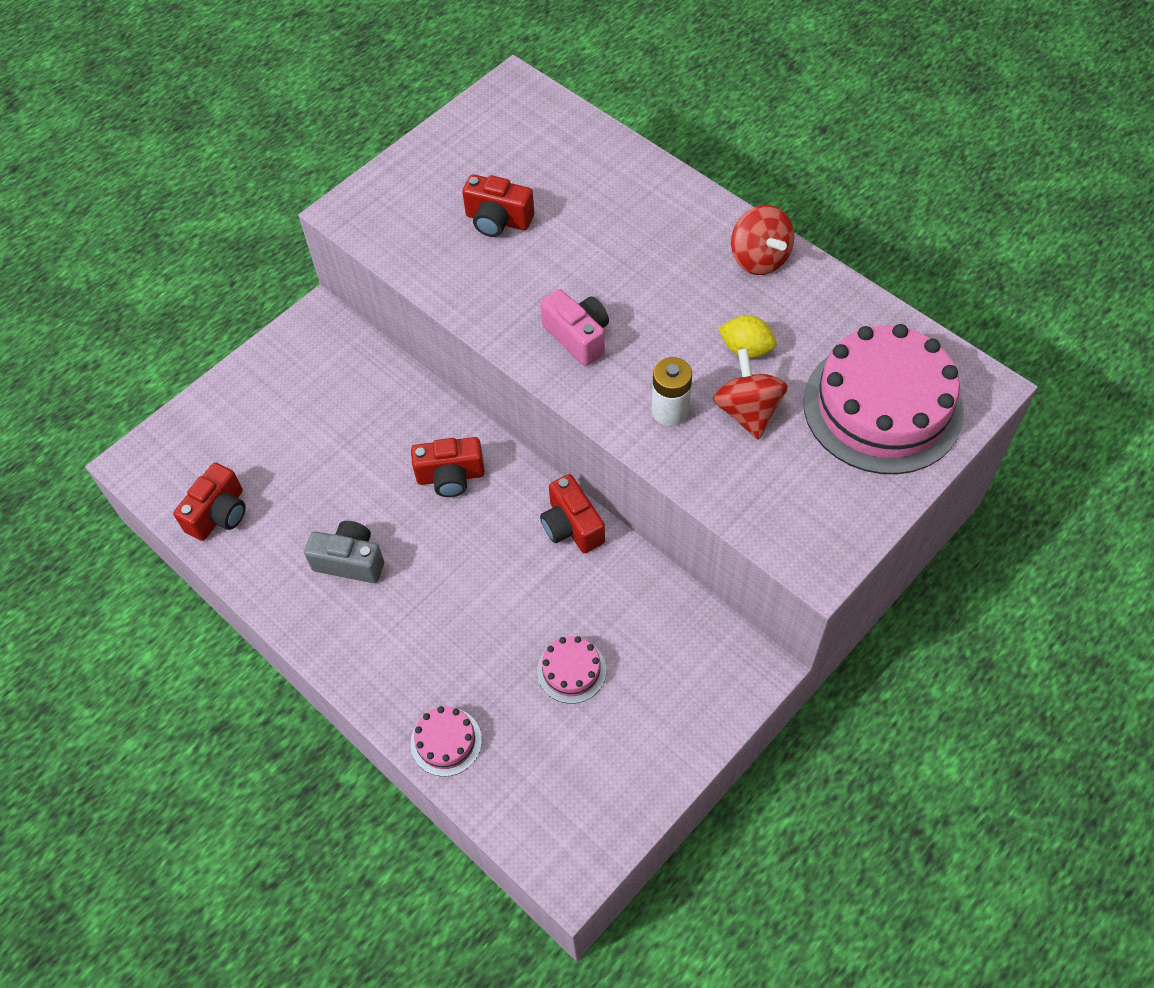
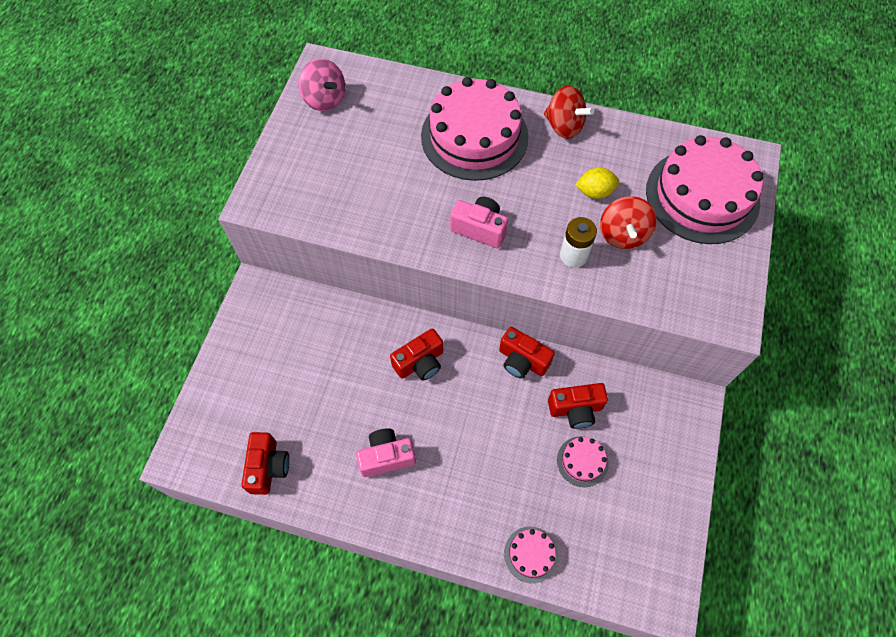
camera: 30 degrees left, 5 degrees up
(350, 561) = (386, 456): grey camera -> pink camera
(492, 126) = (324, 99): none -> pink spinning top
(498, 220) = (371, 167): red camera -> red camera (575, 409)
(640, 230) = (474, 136): none -> pink cake
(747, 411) = (622, 234): red spinning top -> red spinning top turned 135 degrees counterclockwise

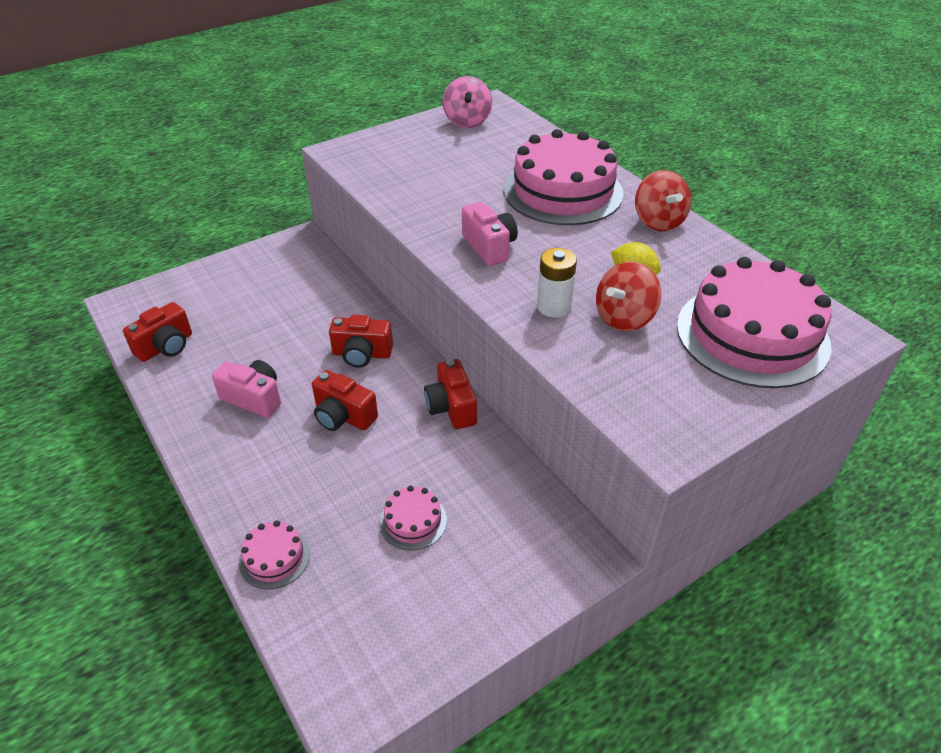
camera: 40 degrees right, 20 degrees down
(575, 409) = (456, 476): red camera -> red camera (343, 416)

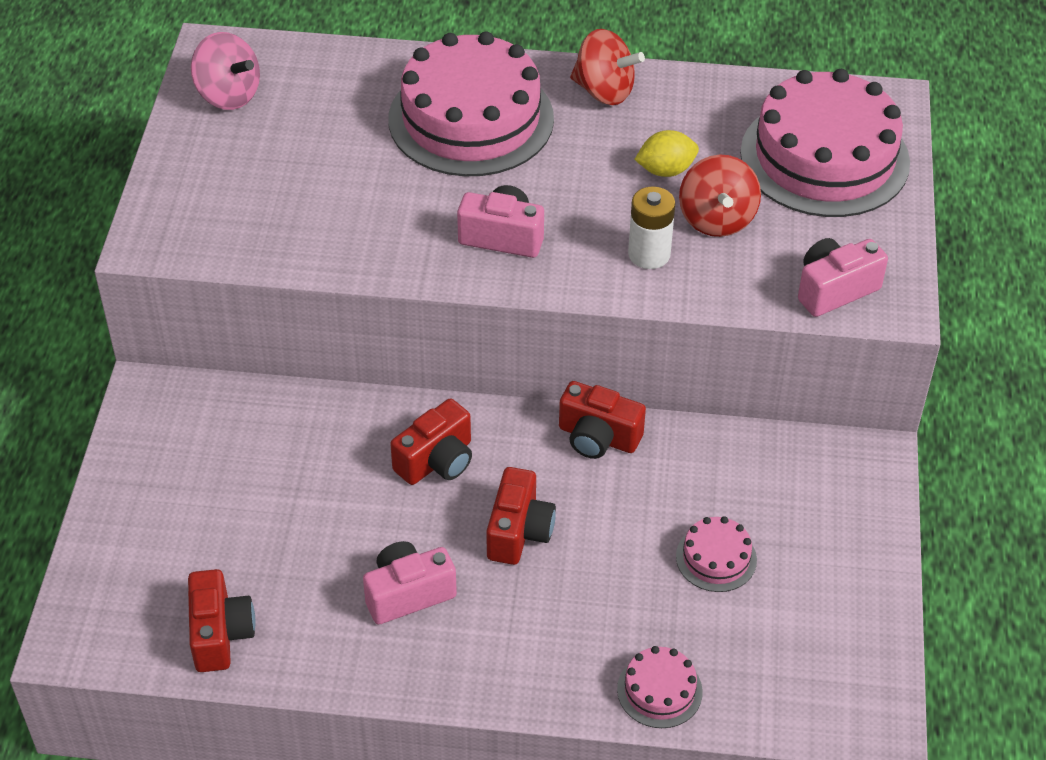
camera: 50 degrees left, 5 degrees up
(343, 416) = (519, 531): red camera -> red camera turned 60 degrees counterclockwise
(641, 406) = (834, 289): none -> pink camera

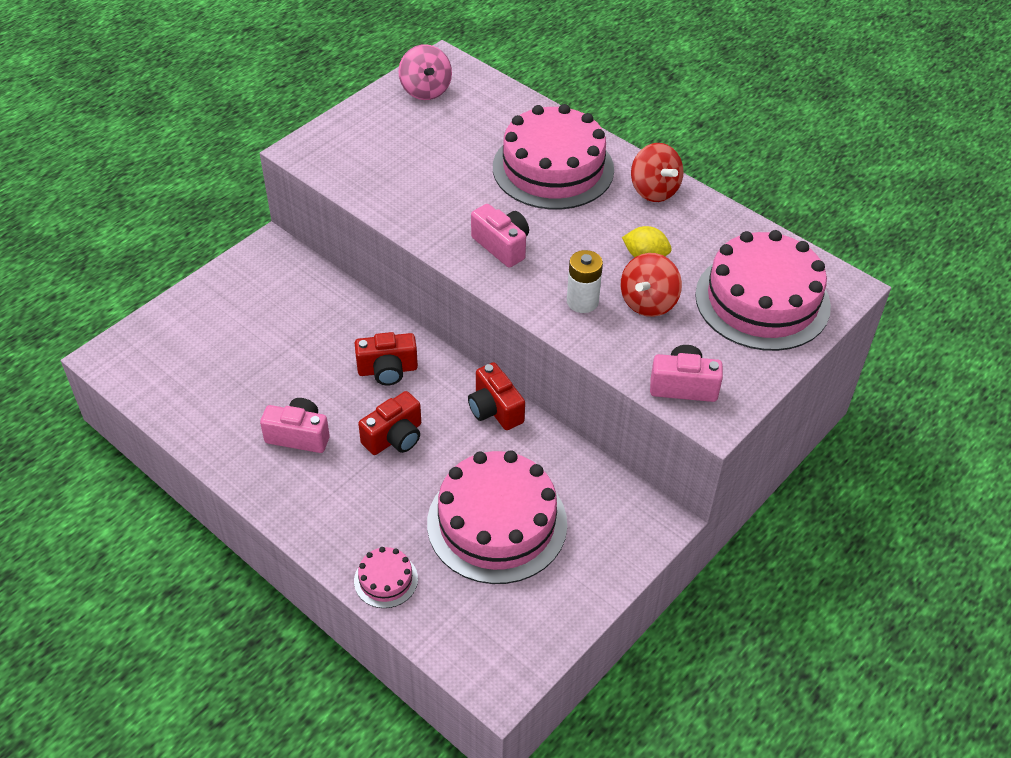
camera: 35 degrees right, 0 degrees up
(220, 634) = (181, 398): red camera -> none
(716, 558) = (497, 523): pink cake -> pink cake, size x2.28

